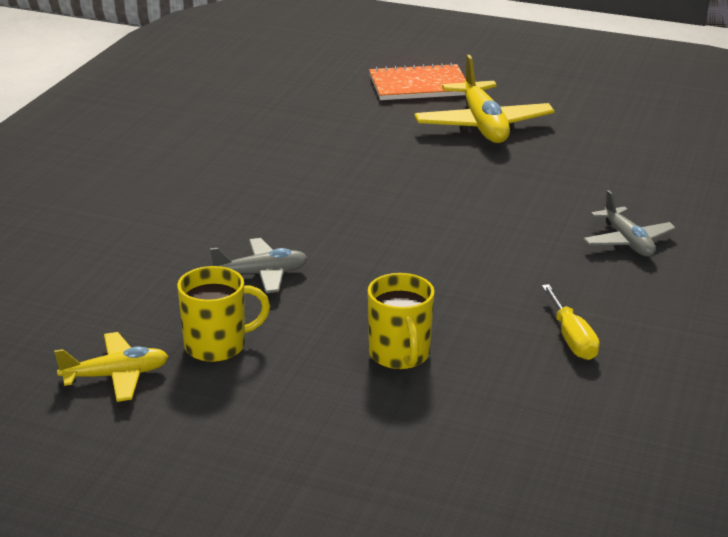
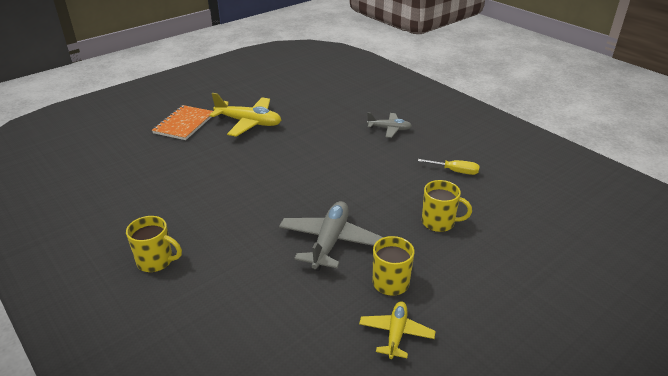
camera: 60 degrees left, 5 degrees up
(120, 173) = (156, 261): none -> yellow mug
(261, 274) = (330, 242): grey plane -> grey plane, size x1.66

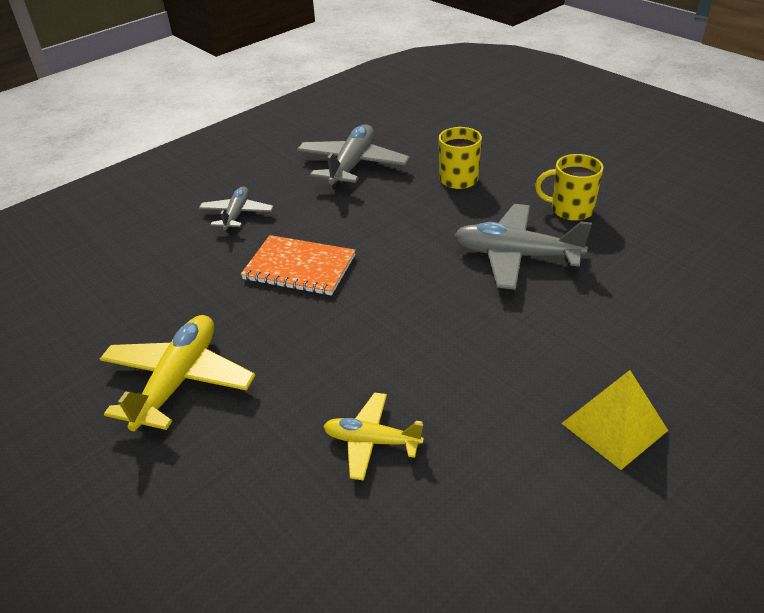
camera: 90 degrees left, 5 degrees up
(156, 261) = (614, 427): yellow mug -> yellow pyramid
(184, 124) = (156, 495): orange notebook -> orange notebook (299, 267)
(396, 333) = (643, 206): yellow plane -> yellow plane (371, 441)
(455, 171) = (352, 165): yellow screwdriver -> grey plane

